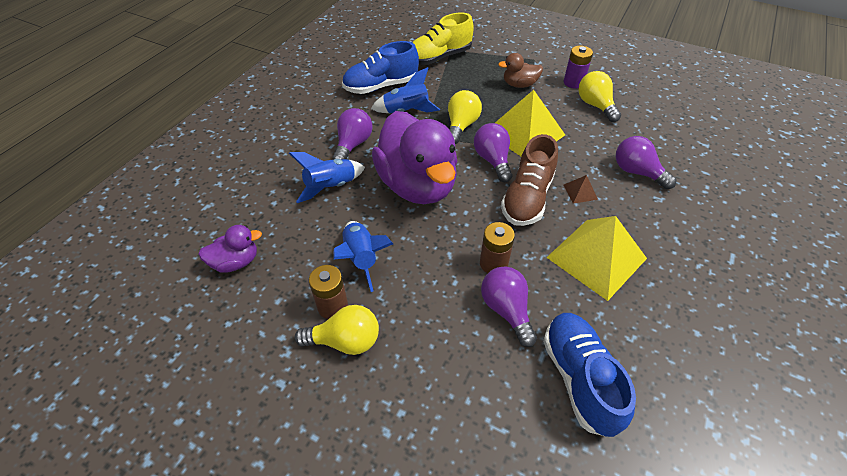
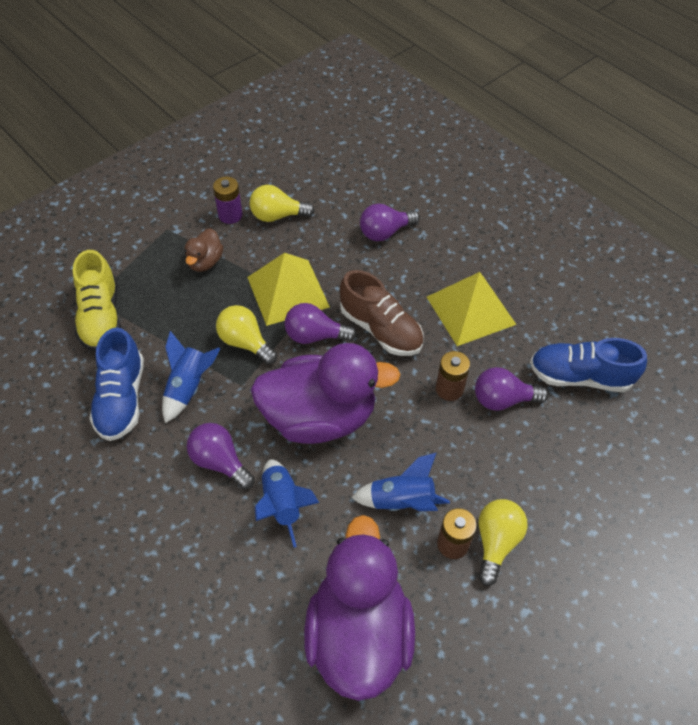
camera: 70 degrees left, 5 degrees up
(236, 262) = (358, 633): purple duck -> purple duck, size x2.23
(580, 192) = (390, 285): brown pyramid -> none

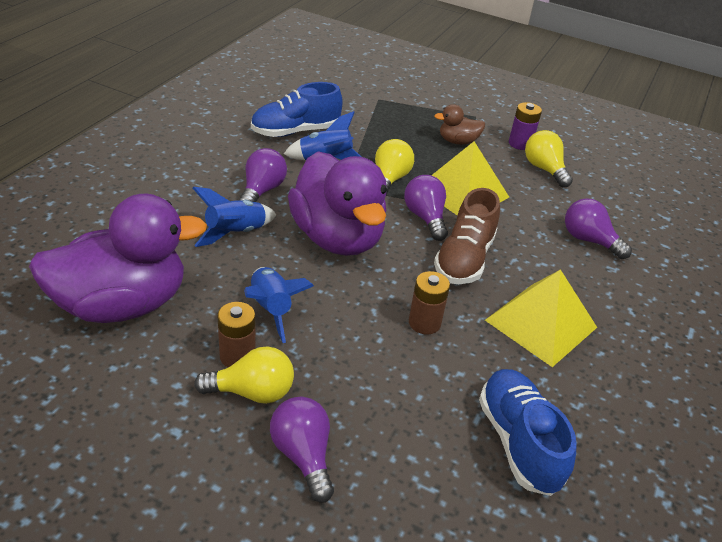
camera: 65 degrees right, 15 degrees down
(101, 317) = (364, 106): yellow shoe -> none
(503, 399) = (438, 370): purple light bulb -> purple light bulb (303, 455)

